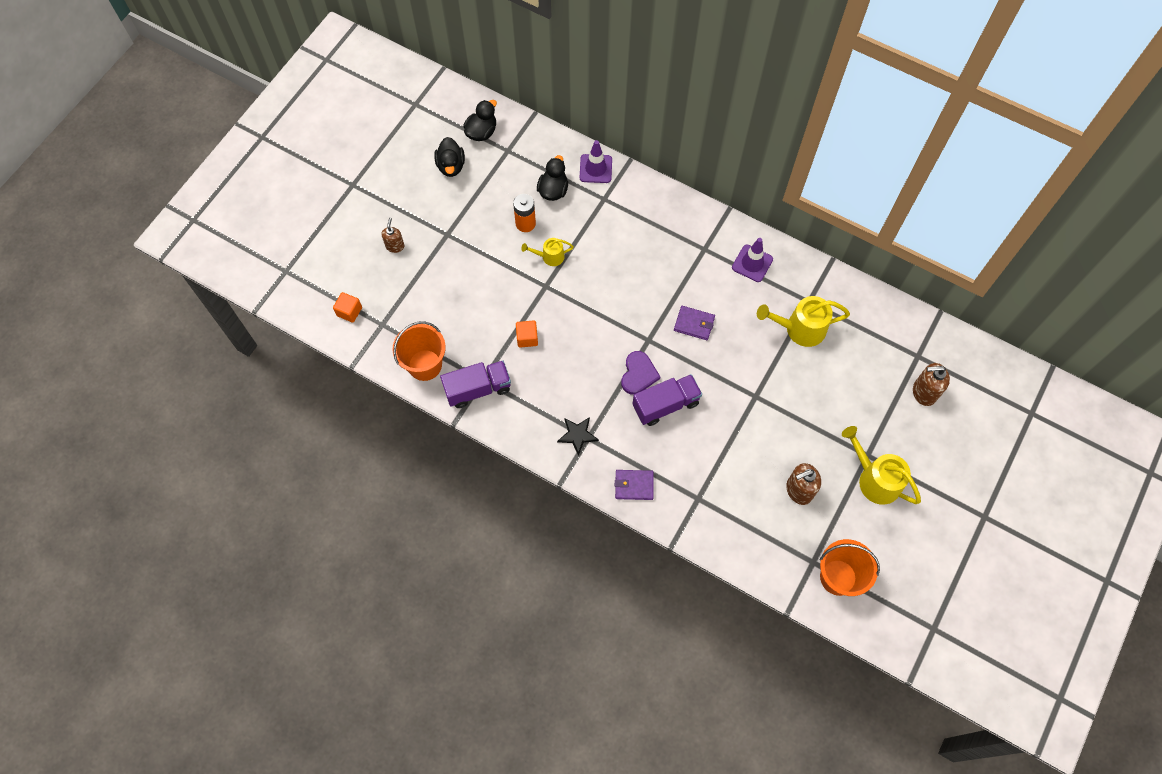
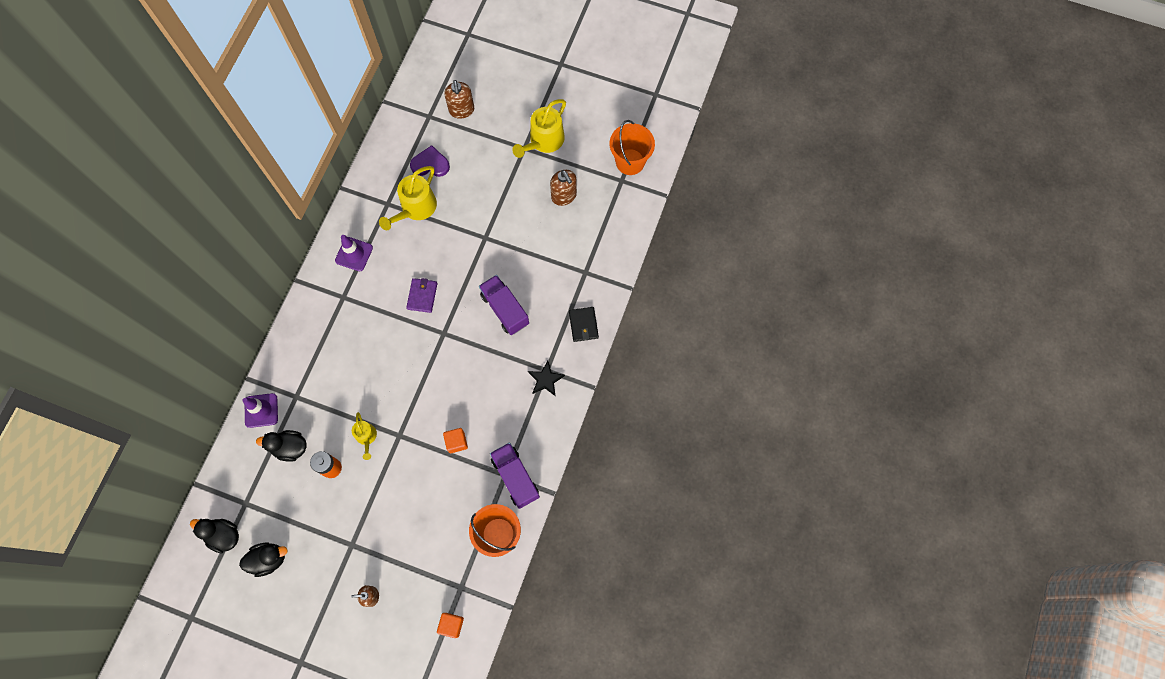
camera: 100 degrees left, 5 degrees up
(634, 485) = (583, 325): purple wallet -> black wallet
(638, 374) = (479, 336): purple heart -> purple heart (430, 164)
(799, 329) = (415, 209): yellow watering can -> yellow watering can turned 45 degrees clockwise

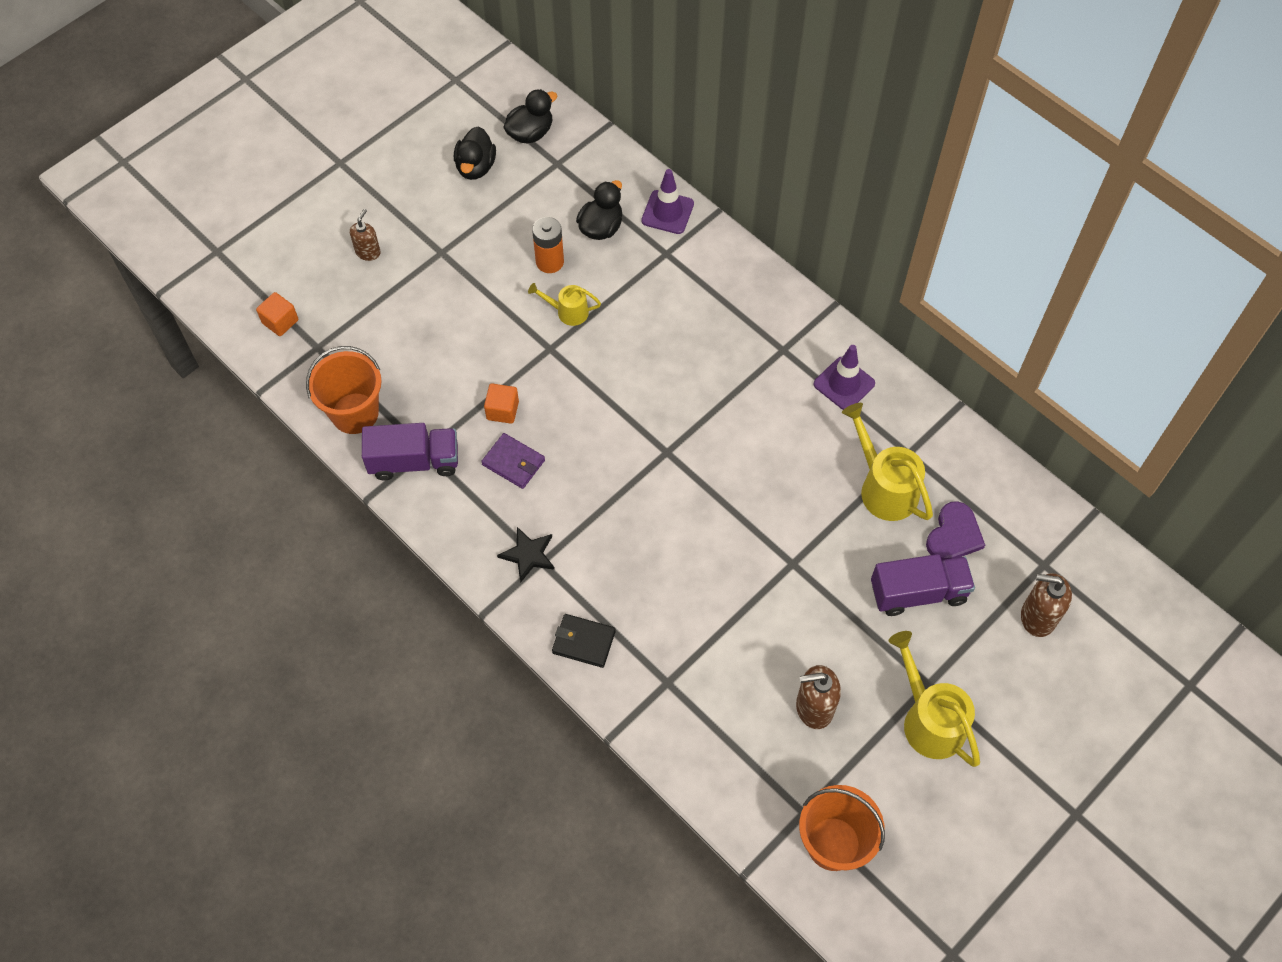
camera: 115 degrees right, 10 degrees down
(422, 296) = (737, 445): purple wallet -> purple wallet (513, 462)
(505, 309) = (662, 544): purple truck -> purple truck (918, 592)

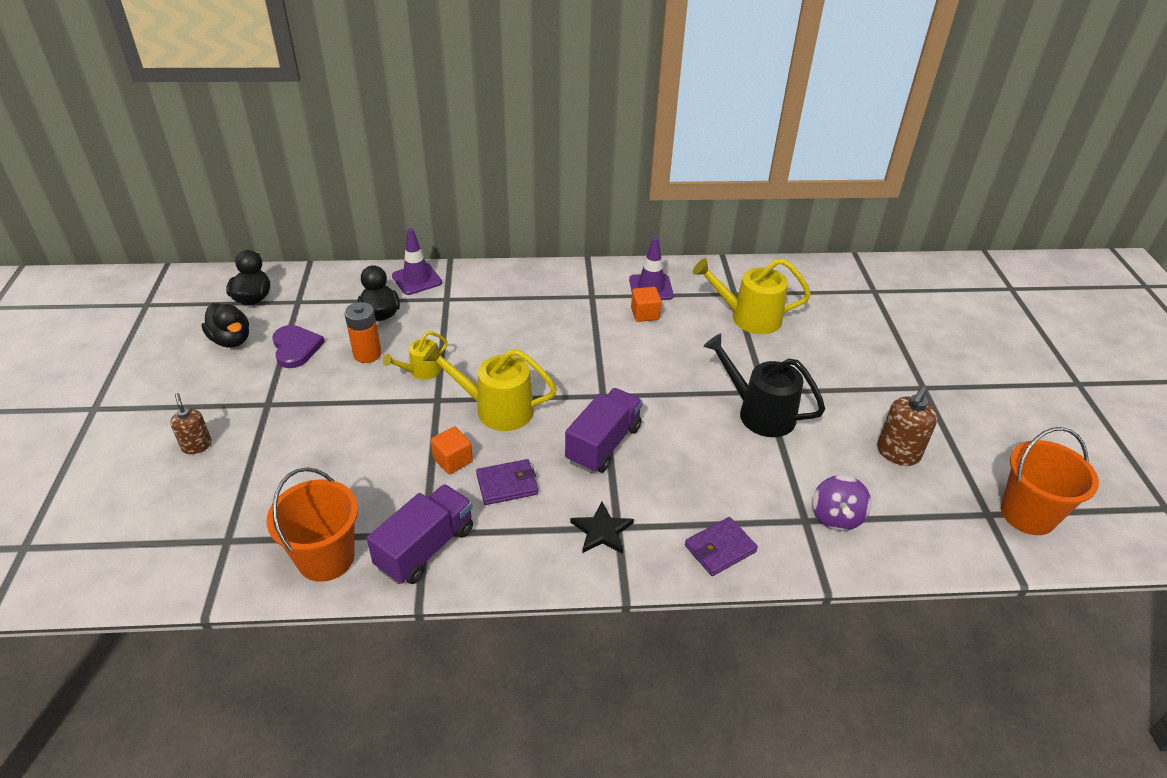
camera: 50 degrees left, 20 degrees down
(280, 321) = (163, 549): orange cube -> orange cube (645, 314)
(583, 642) = (720, 548): black wallet -> purple wallet
(691, 702) = (836, 517): none -> purple spinning top
(760, 575) = (759, 412): none -> black watering can
(918, 592) = (846, 350): purple truck -> purple truck (603, 444)
(928, 719) = (953, 404): yellow watering can -> yellow watering can (496, 409)
(954, 535) = (816, 311): purple heart -> purple heart (296, 348)
(1037, 617) = (911, 314): brown soap dispenser -> none

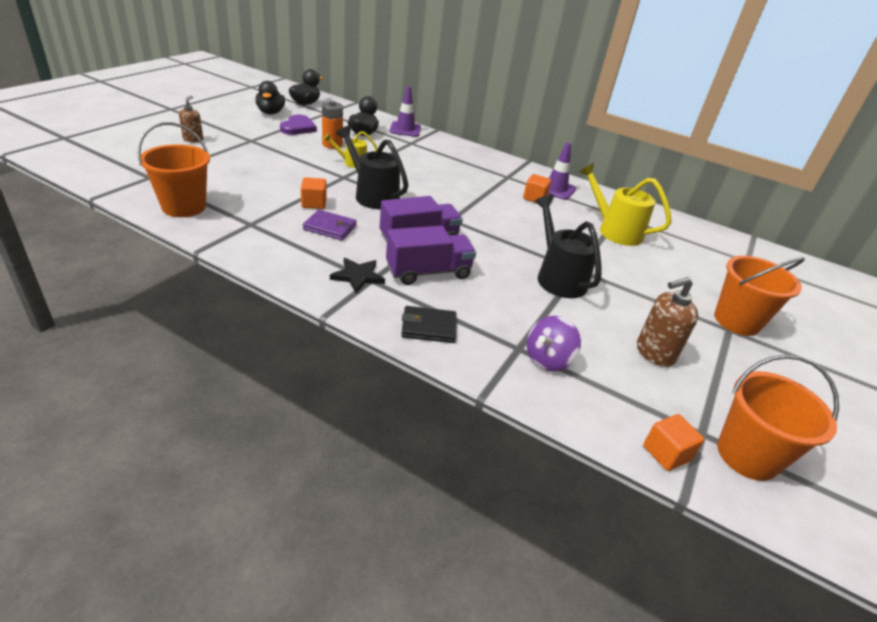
camera: 30 degrees right, 5 degrees down
(425, 548) = (241, 229): purple truck -> purple truck (428, 272)
(496, 409) = (372, 195): yellow watering can -> black watering can
(720, 548) = (428, 327): purple wallet -> black wallet
(921, 373) = (736, 321): none -> orange bucket
(983, 551) = (666, 453): none -> orange cube

